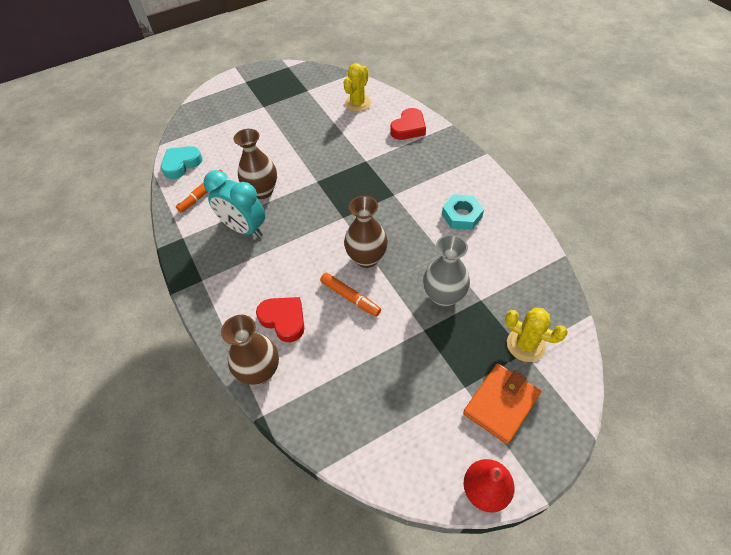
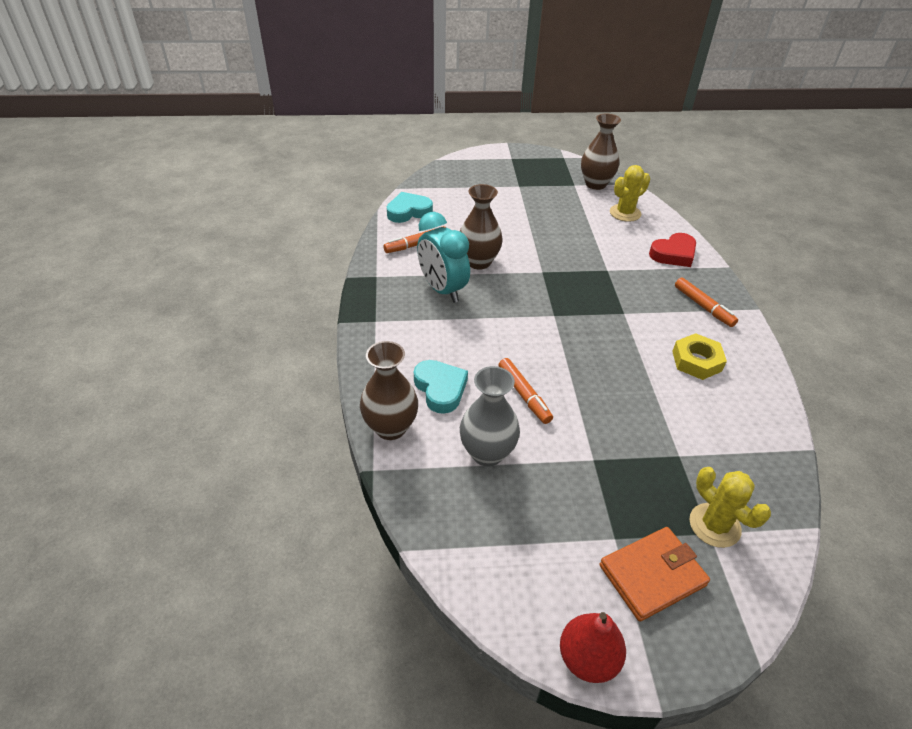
camera: 20 degrees right, 10 degrees down
(284, 320) = (440, 389): red heart -> turquoise heart
(367, 258) = (561, 364): brown vase -> brown vase (595, 184)
(444, 296) = (634, 435): grey vase -> grey vase (487, 453)
(448, 167) = (703, 307): none -> orange marker
(462, 215) = (696, 361): turquoise nut -> yellow nut

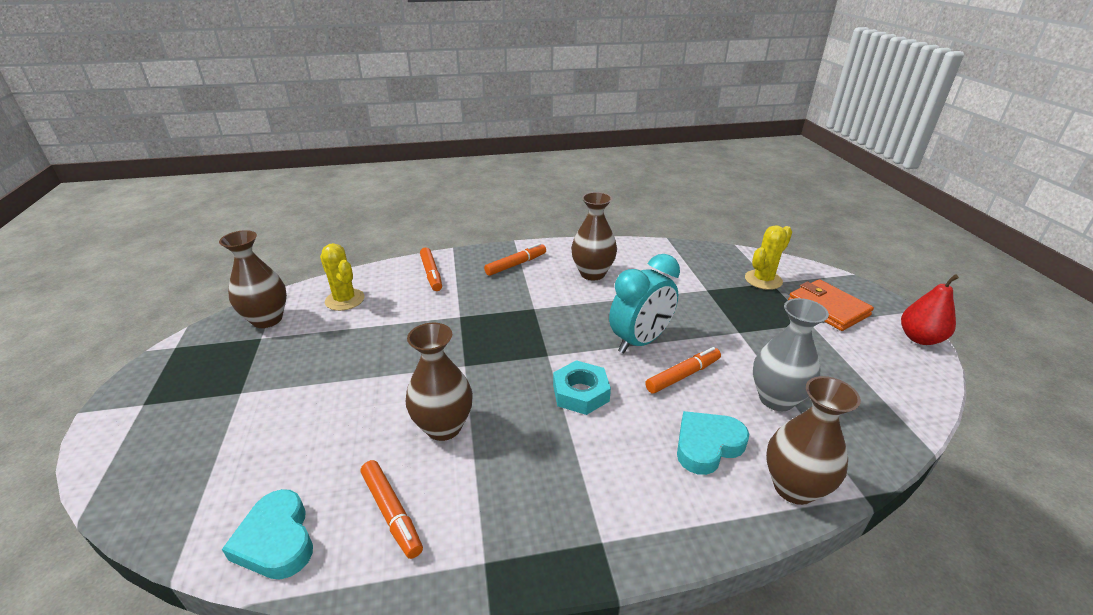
camera: 95 degrees left, 10 degrees down
(442, 290) = (513, 463): turquoise clock -> turquoise clock (640, 341)
(506, 328) = (580, 393): none -> turquoise nut
(673, 254) = (431, 274): red heart -> orange marker
(696, 361) = (592, 273): yellow nut -> brown vase

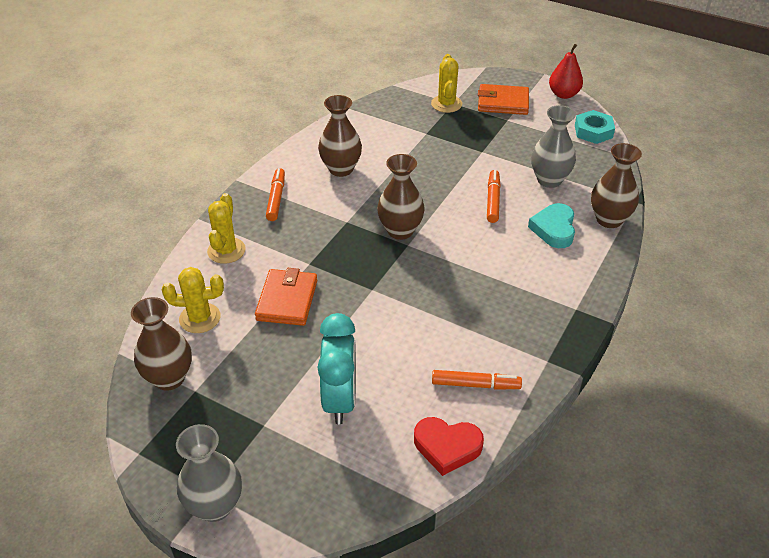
camera: 50 degrees left, 10 degrees up
(126, 415) = (215, 506): none -> grey vase
(276, 540) = (447, 447): turquoise heart -> red heart
(404, 328) = (287, 300): none -> orange wallet
(431, 274) = (226, 251): orange marker -> yellow cactus
(443, 427) = (425, 329): brown vase -> brown vase (400, 231)
(580, 393) = (460, 251): turquoise nut -> turquoise nut (593, 131)
(640, 341) = (442, 196): turquoise clock -> turquoise clock (340, 400)

